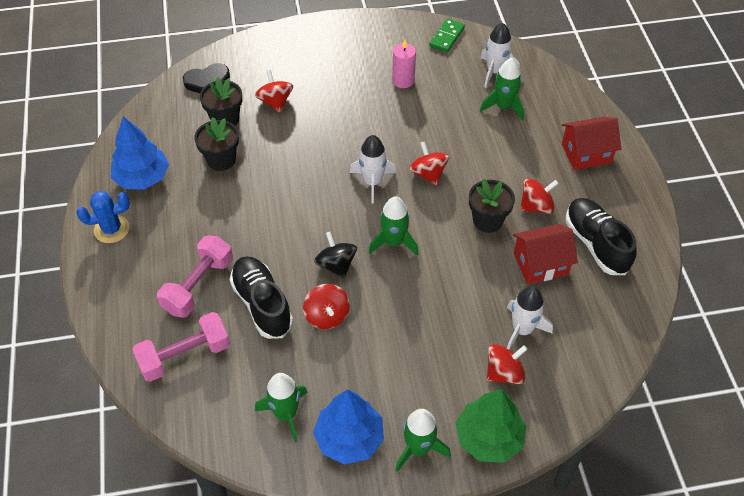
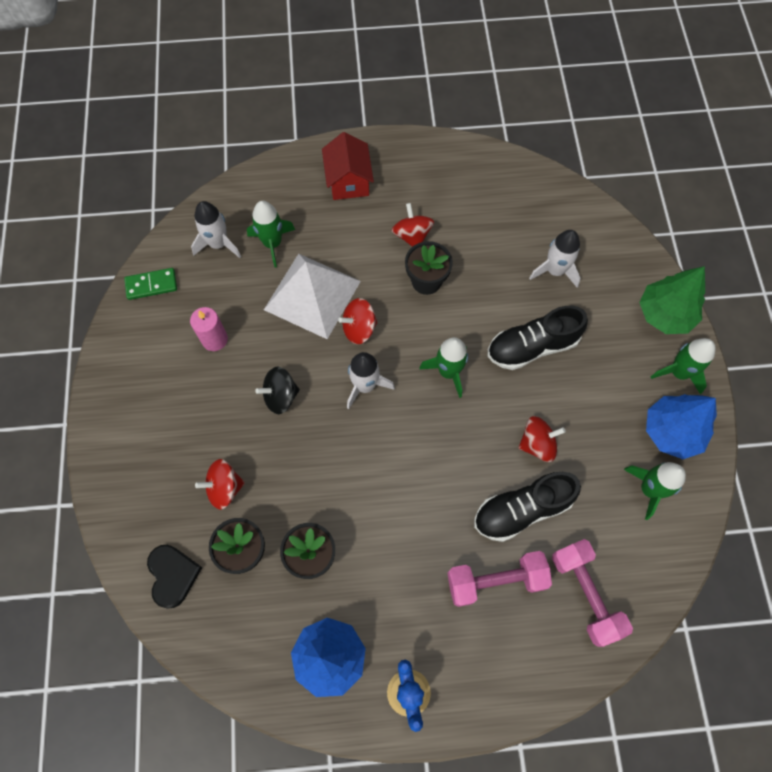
camera: 85 degrees left, 15 degrees up
(198, 285) = (495, 580): pink dumbbell -> pink dumbbell turned 45 degrees counterclockwise
(336, 265) = (474, 431): black spinning top -> black spinning top (280, 396)
(446, 37) = (151, 285): green domino -> green domino turned 45 degrees counterclockwise
(456, 138) = (312, 295): none -> white pyramid
(504, 373) = (600, 292): red spinning top -> none
(540, 264) = (481, 243): red house -> none
(596, 244) = (461, 194): black shoe -> black shoe (532, 347)

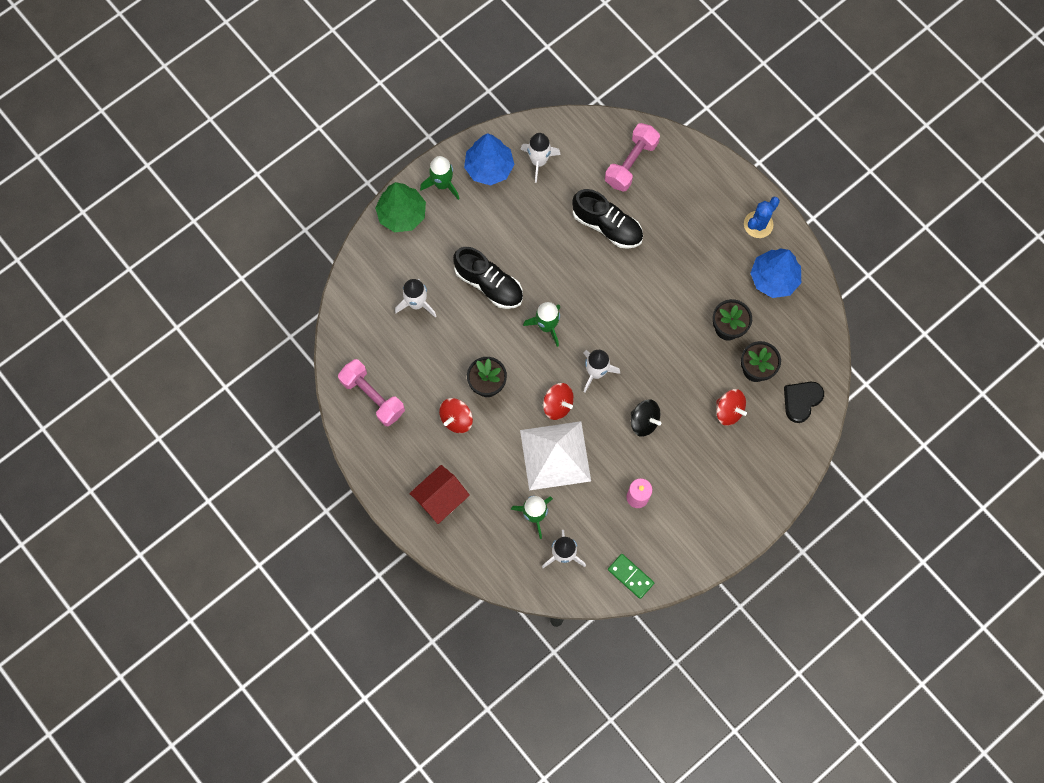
camera: 125 degrees left, 5 degrees up
(495, 580) = (661, 215): pink dumbbell -> pink dumbbell (373, 396)
(537, 444) = (557, 241): red spinning top -> none
(649, 489) = (539, 161): green rocket -> white rocket

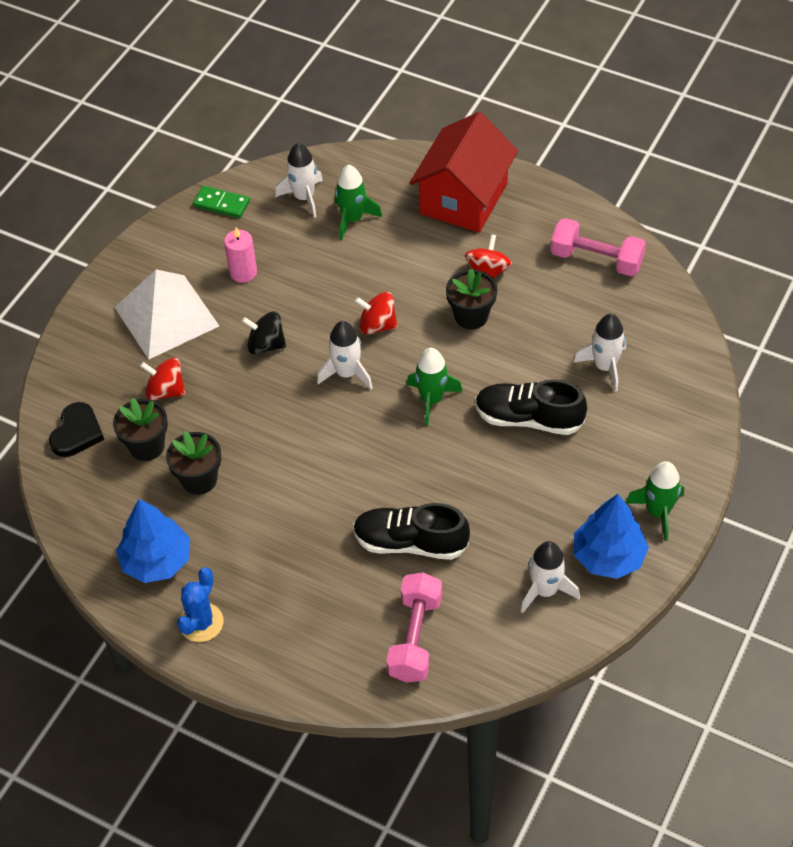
camera: 160 degrees right, 20 degrees down
(402, 214) = (687, 456): green tree -> none
(440, 498) = (463, 198): red house -> red house, size x1.61
(555, 455) = (356, 278): white pyramid -> white pyramid (166, 316)

